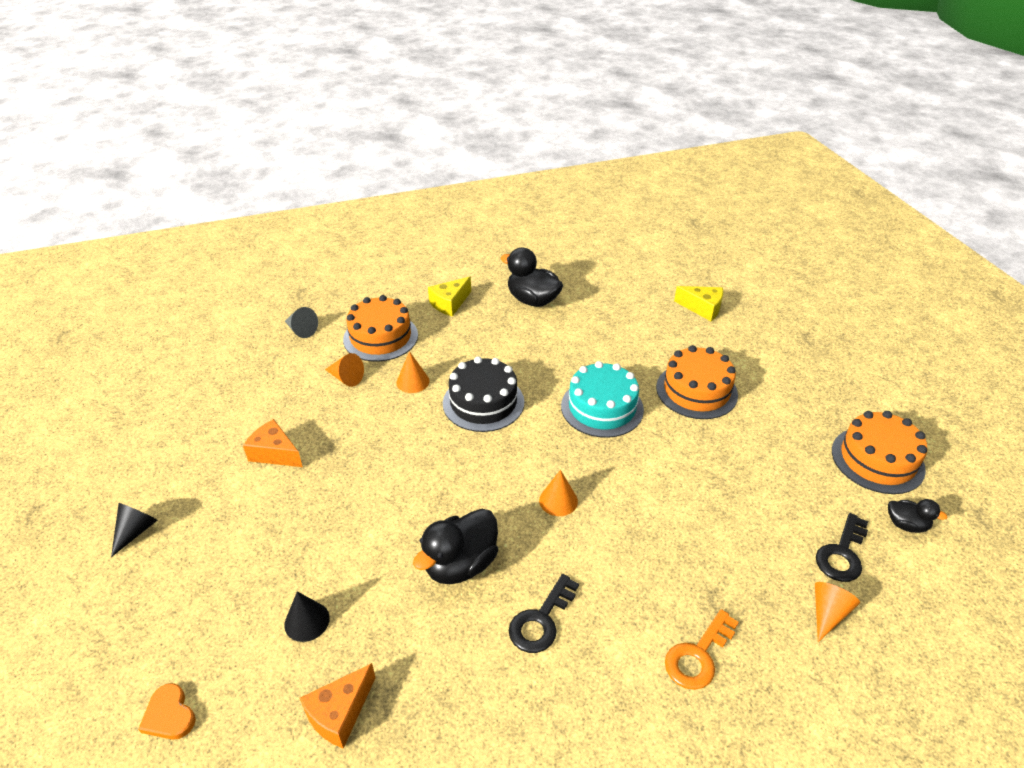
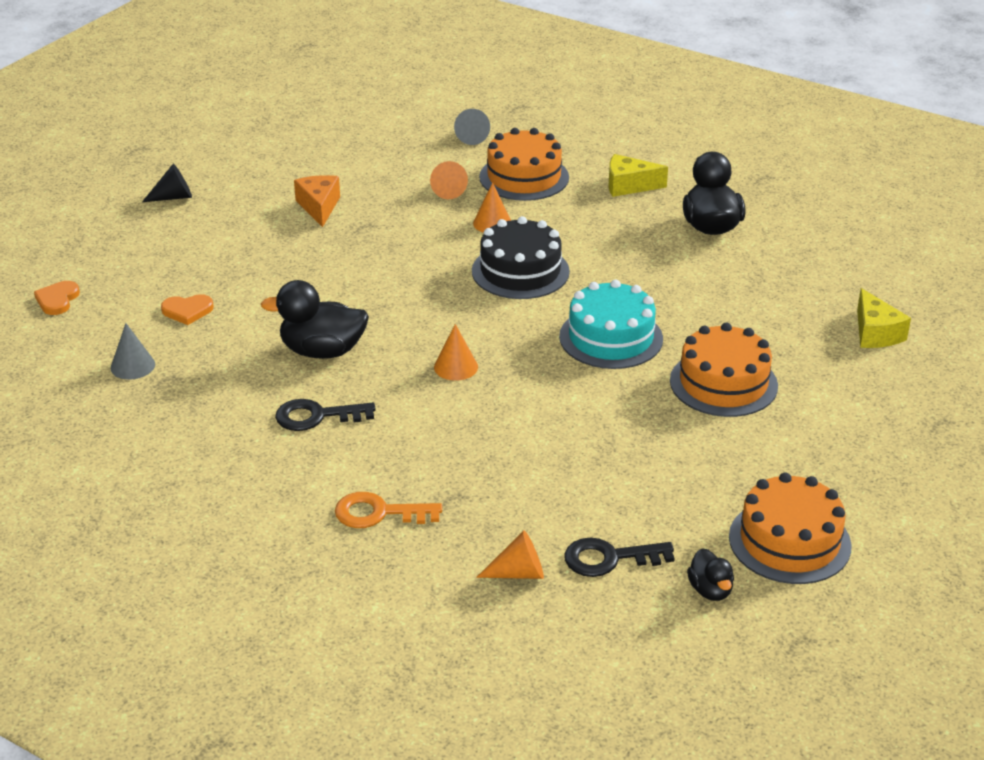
camera: 50 degrees right, 5 degrees down
(307, 621) = (187, 311): black cone -> orange heart
(339, 713) = (132, 366): orange cheese -> grey cone

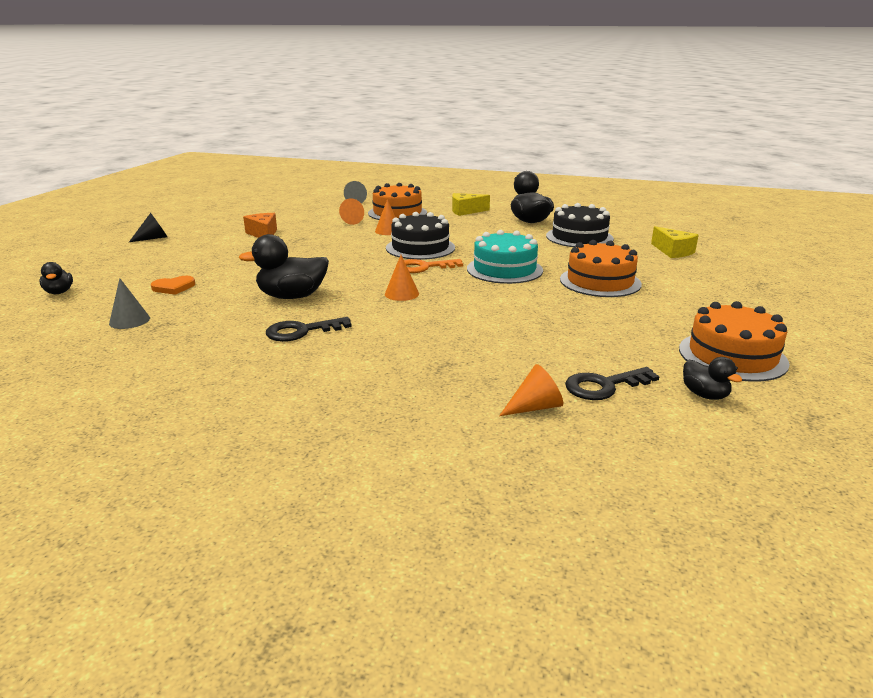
camera: 15 degrees left, 10 degrees down
(57, 300) = (59, 292): orange heart -> black duck
(379, 513) = (384, 384): orange key -> orange key (423, 267)
(760, 278) = (579, 237): none -> black cake

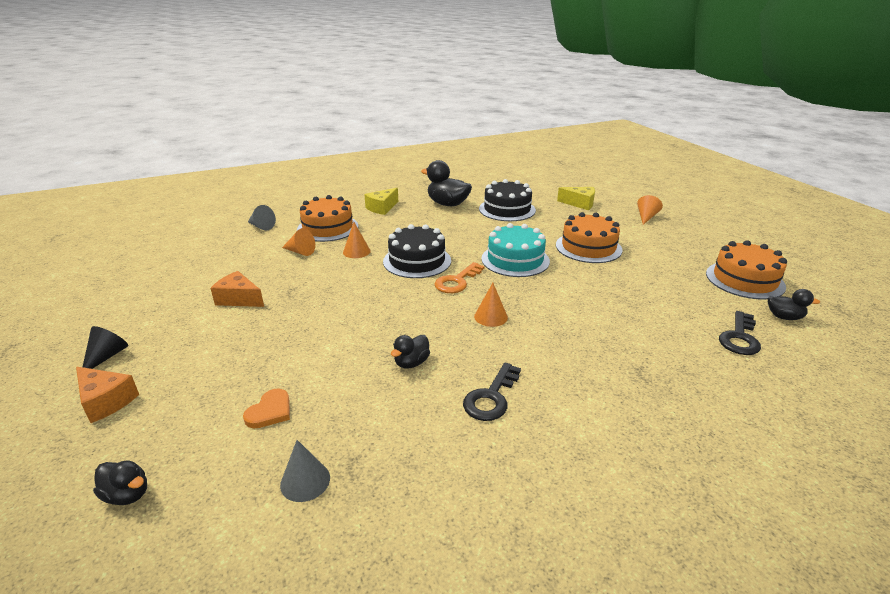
camera: 40 degrees left, 5 degrees up
(118, 255) = (106, 401): none -> orange cheese
(292, 296) = (411, 363): black duck -> black duck, size x0.54
(534, 407) = (743, 377): orange cone -> orange cone (646, 217)

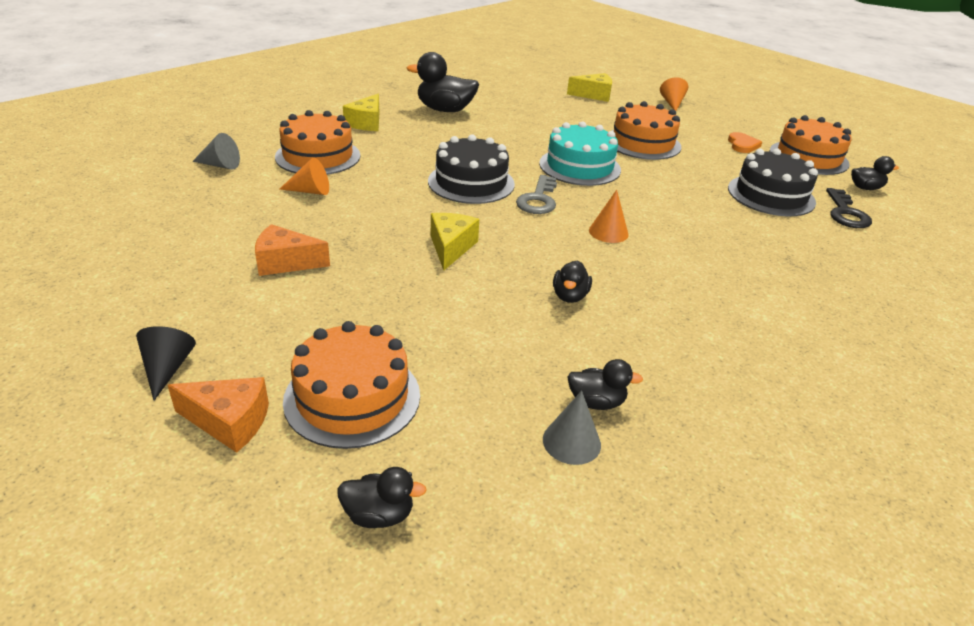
camera: 25 degrees left, 5 degrees up
(191, 404) = (352, 397): none -> orange cake
(270, 411) = (460, 382): orange heart -> orange heart (742, 145)
(353, 454) = (596, 402): none -> black duck
(356, 251) = (385, 181): orange cone -> none
(357, 308) = (451, 247): none -> yellow cheese
(457, 281) = (538, 199): orange key -> grey key
(491, 397) = (681, 314): black key -> none
(507, 209) = (520, 109): black cake -> black cake (771, 195)

